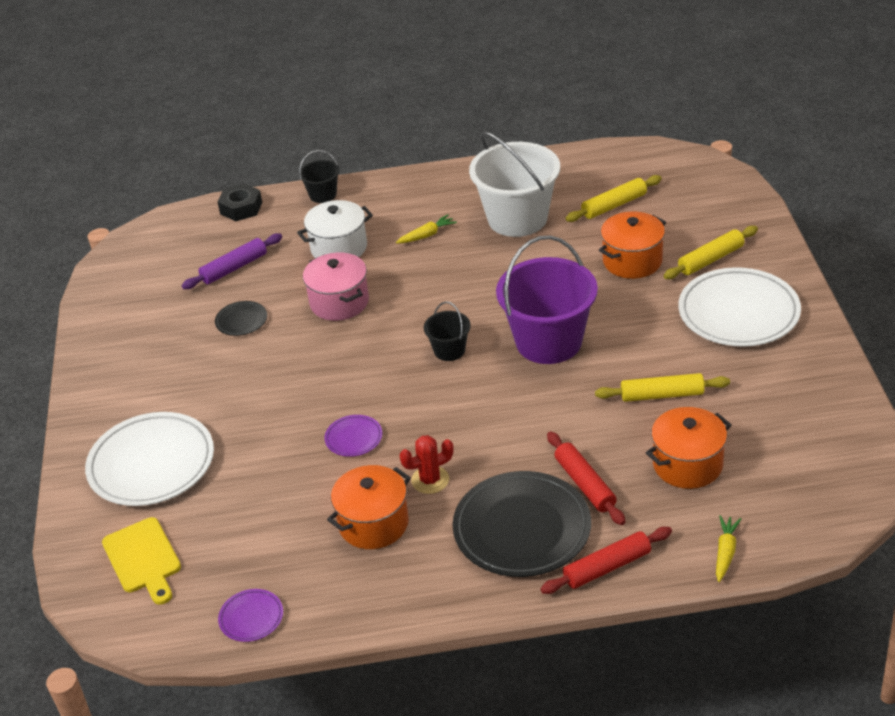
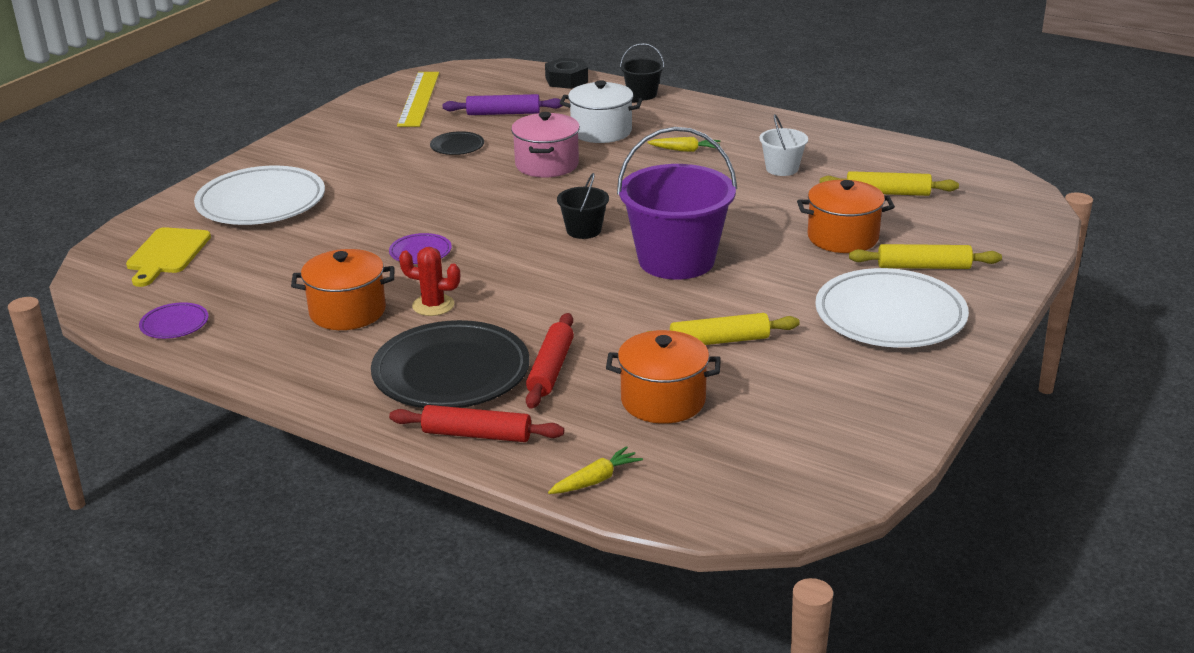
camera: 35 degrees right, 10 degrees down
(138, 287) = (418, 98): none -> yellow ruler
(517, 218) = (782, 169): white bucket -> white bucket, size x0.47
(662, 395) = (719, 341): yellow rolling pin -> yellow rolling pin turned 45 degrees counterclockwise

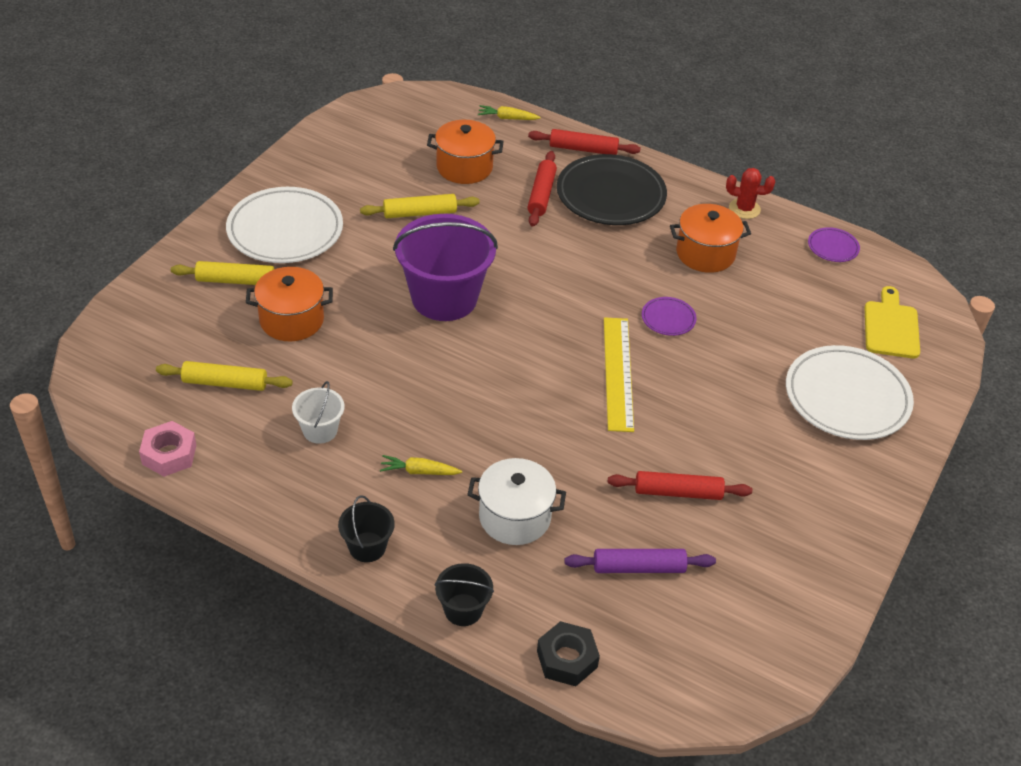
camera: 175 degrees right, 15 degrees up
(418, 98) = (757, 613): yellow ruler -> yellow ruler (618, 373)
(433, 305) = (640, 257): red cactus -> red cactus (744, 209)
(457, 146) = (678, 492): black plate -> red rolling pin
(547, 165) = (571, 450): pink pot -> none
(583, 230) = (526, 341): black bucket -> black bucket (367, 547)
(595, 480) = (507, 118): yellow carrot -> yellow carrot turned 45 degrees clockwise
(911, 152) = (169, 454): none -> pink nut

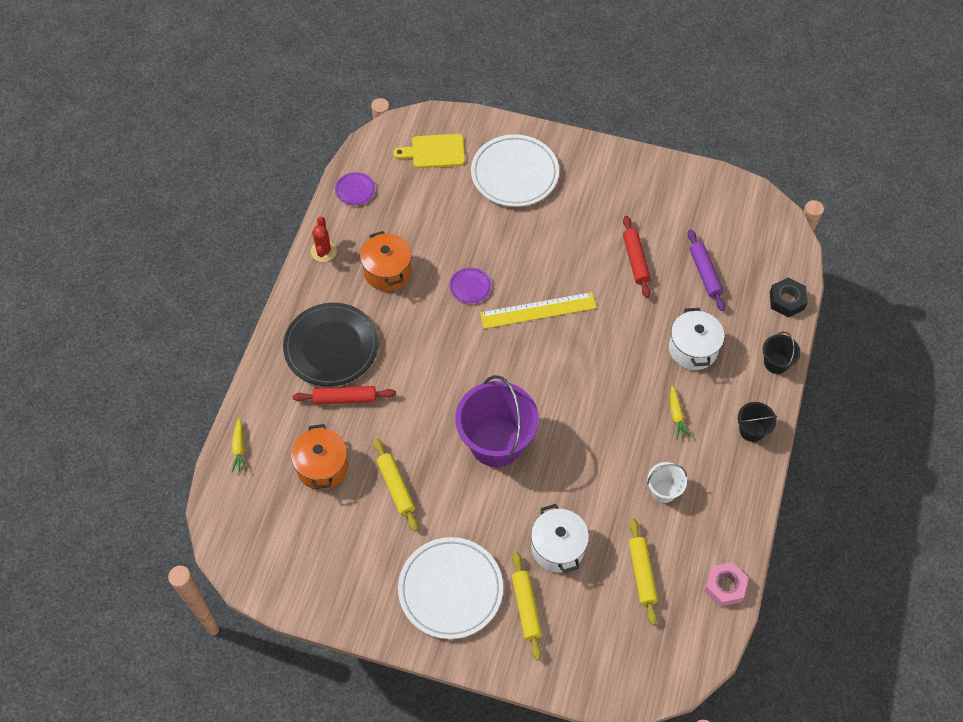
camera: 100 degrees left, 15 degrees up
(291, 320) = (558, 547): orange pot -> white pot
(583, 149) = (272, 378): red rolling pin -> none

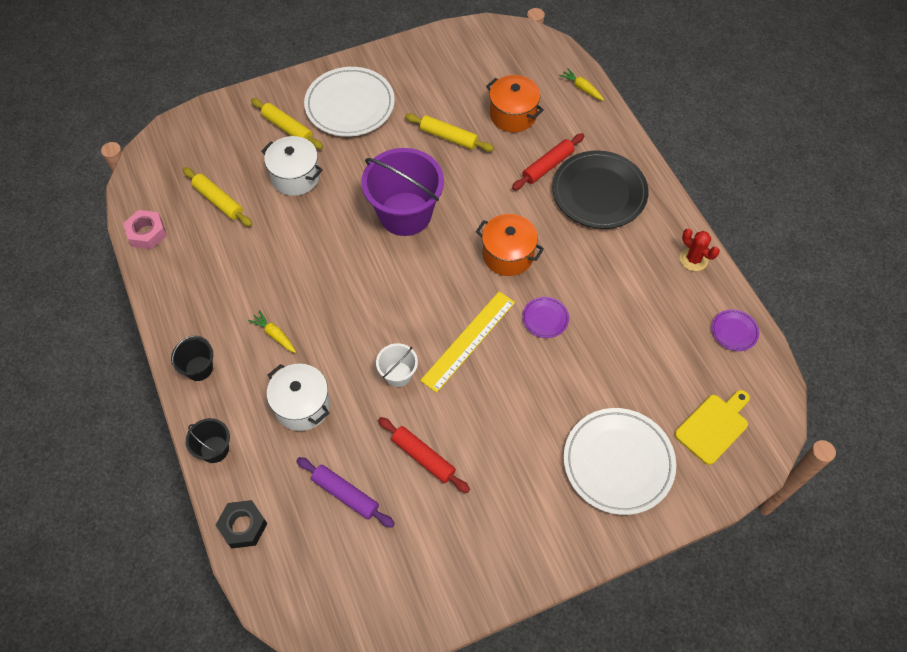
camera: 140 degrees right, 0 degrees up
(387, 271) = (625, 281): orange pot -> orange pot (508, 255)
(663, 490) = (243, 268): white bucket -> white bucket (398, 374)

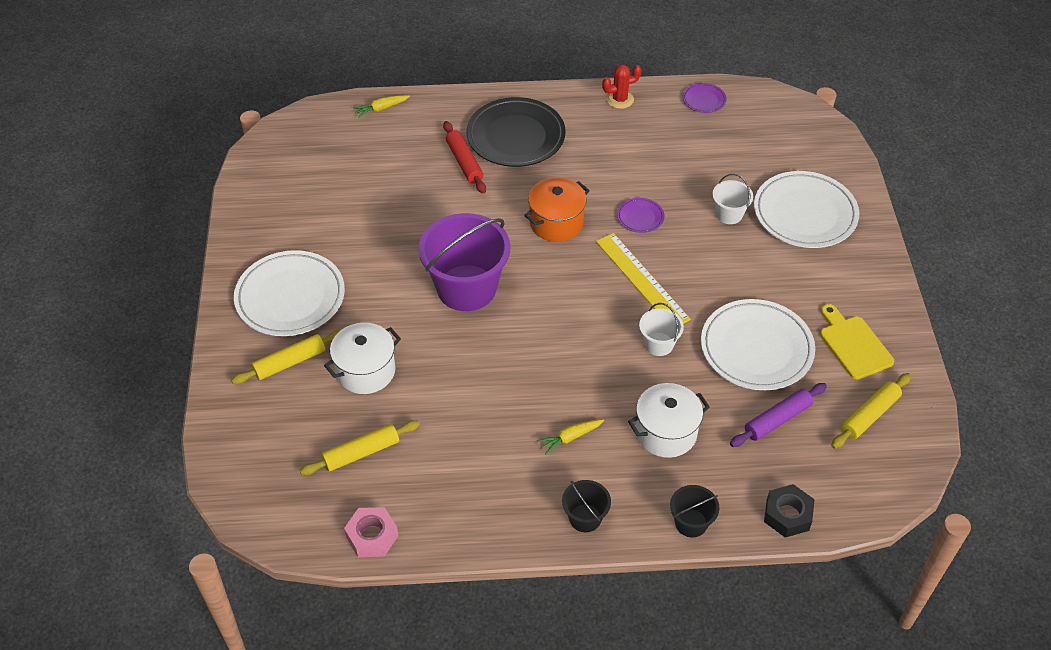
camera: 70 degrees left, 10 degrees down
(423, 457) = (756, 348): red rolling pin -> white plate
(449, 137) = (385, 226): yellow rolling pin -> yellow rolling pin (869, 415)
(513, 115) = (385, 168): orange pot -> none
(584, 393) = (729, 214): none -> white bucket
(713, 426) = (790, 143): yellow cutting board -> yellow cutting board (853, 344)

